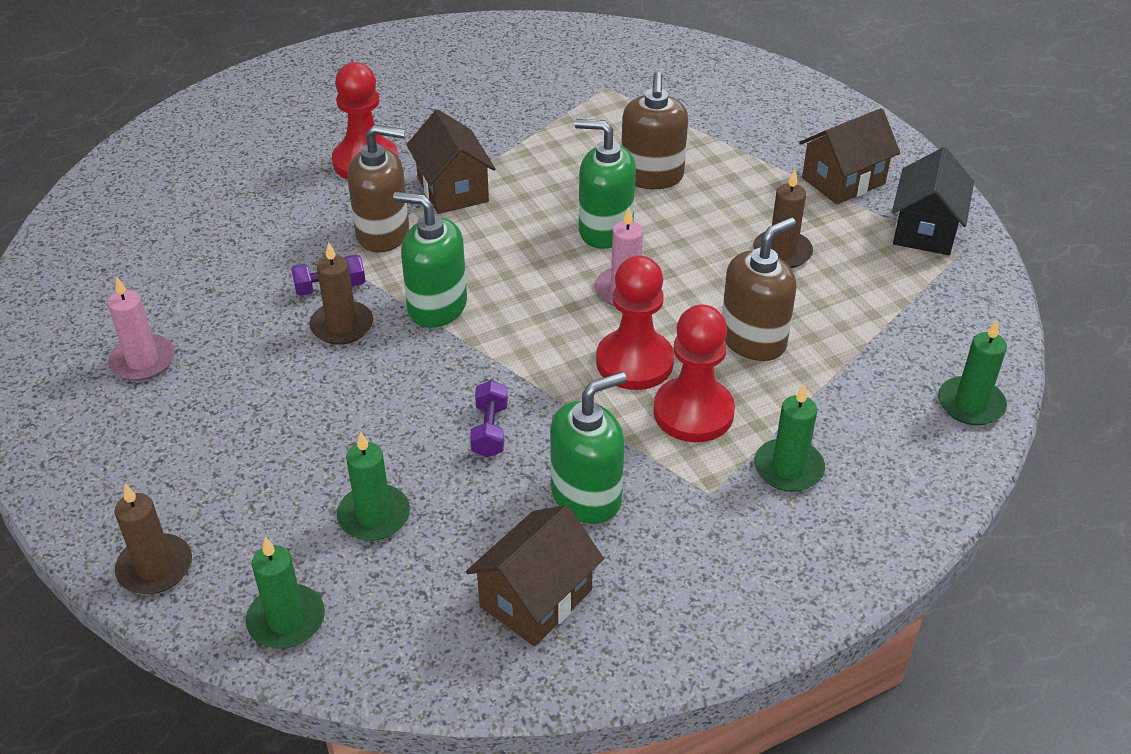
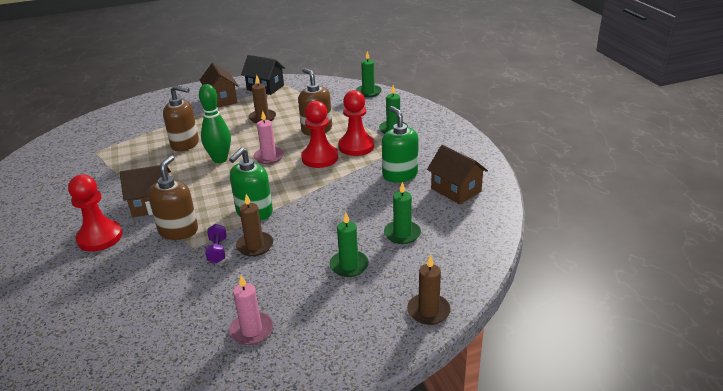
camera: 80 degrees left, 10 degrees down
(286, 620) = (466, 261): green candle -> green candle (349, 265)
(490, 430) = (353, 198): purple dumbbell -> none
(605, 230) = (220, 159): green soap dispenser -> green bowling pin

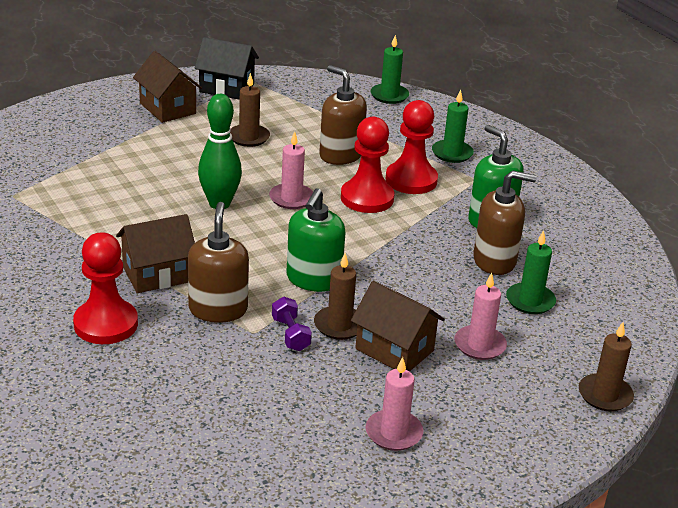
camera: 15 degrees left, 0 degrees up
(185, 144) = (151, 181): brown soap dispenser -> brown soap dispenser (495, 261)
(349, 265) = (479, 345): green candle -> pink candle
(456, 190) = (575, 239): brown house -> brown house (394, 350)

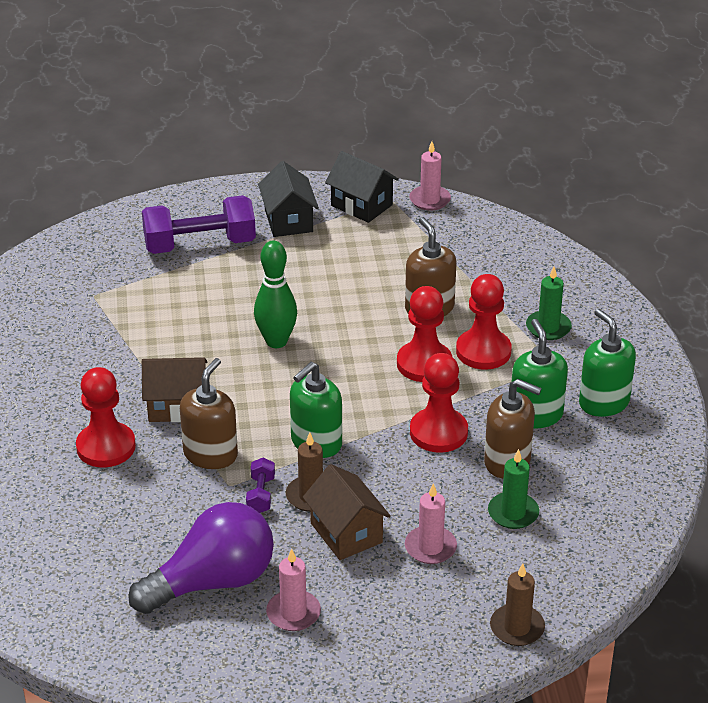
camera: 25 degrees right, 5 degrees up
(95, 138) = (200, 244): none -> purple dumbbell
(167, 108) = (288, 221): brown house -> black house
(249, 137) = (349, 270): brown candle -> none
(291, 198) = (349, 349): pink candle -> pink candle (429, 200)
(294, 423) = (212, 582): none -> purple light bulb
(389, 95) = (527, 243): green candle -> none
(418, 249) = (438, 432): none -> red pawn
(539, 200) = (603, 402): none -> green soap dispenser

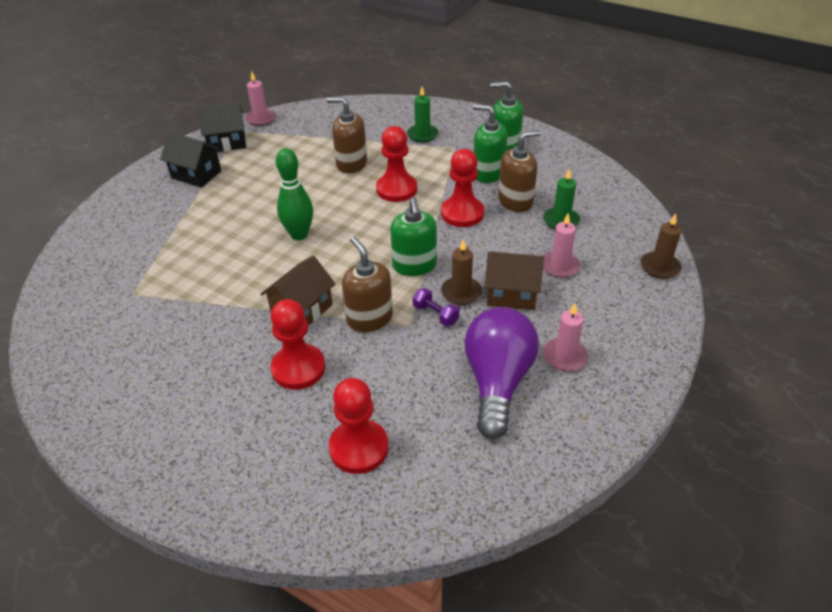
camera: 50 degrees left, 5 degrees up
(200, 244) = (160, 220): purple dumbbell -> none
(483, 351) = (413, 164): red pawn -> red pawn (359, 448)

